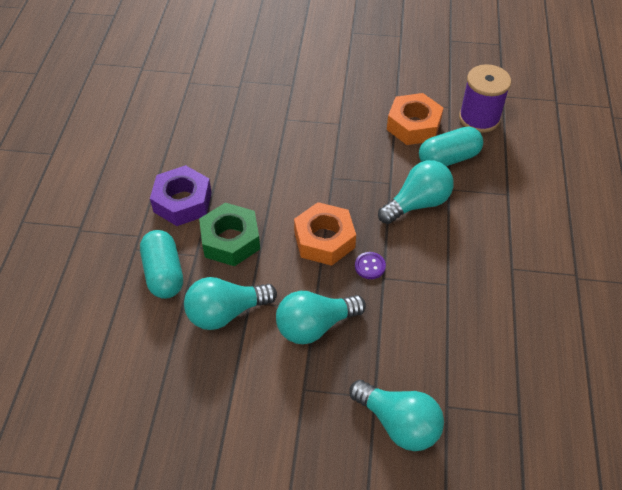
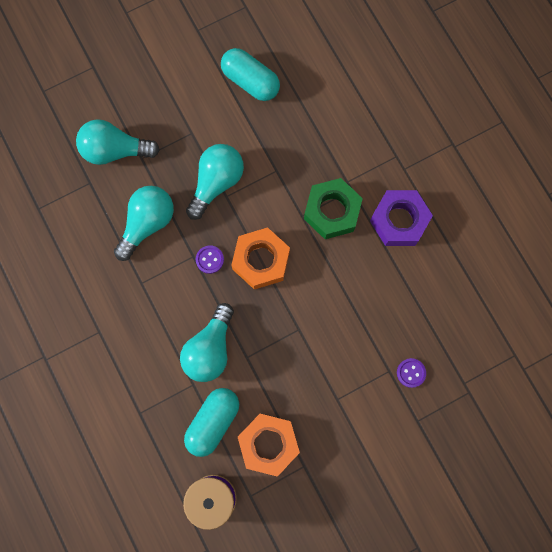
camera: 145 degrees right, 25 degrees up
(164, 273) = (356, 151): turquoise capsule -> turquoise capsule (250, 81)
(226, 312) = (286, 151): turquoise light bulb -> turquoise light bulb (147, 223)
(271, 110) = (411, 373): none -> purple button

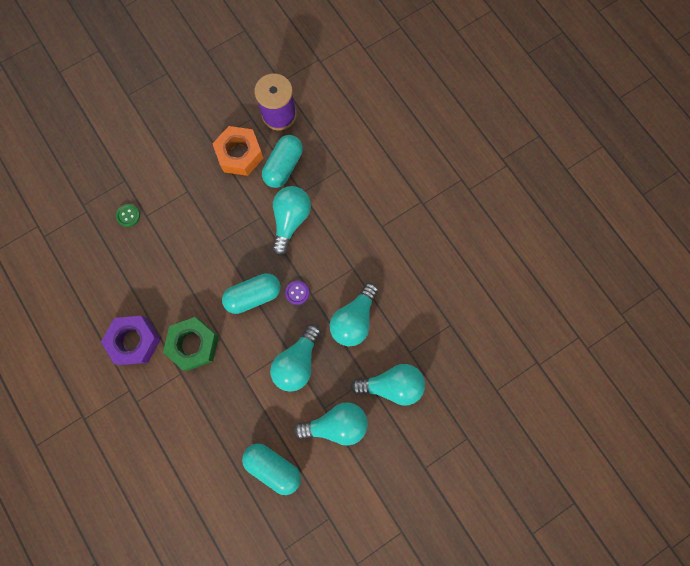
camera: 175 degrees right, 0 degrees up
(180, 116) = (336, 424): none -> turquoise light bulb
(261, 260) = (254, 296): orange nut -> turquoise capsule
(411, 373) = (128, 215): purple button -> green button

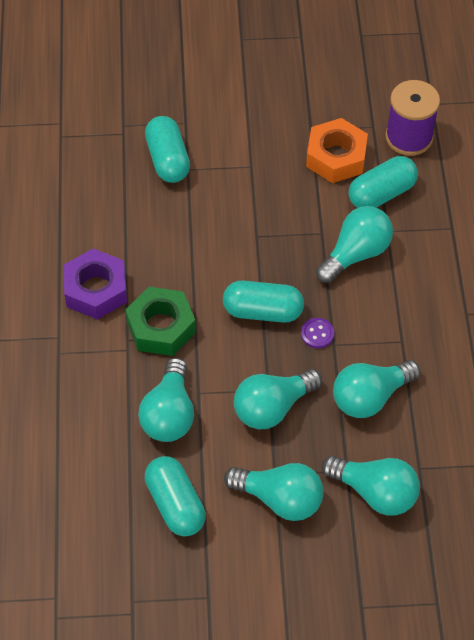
camera: 30 degrees right, 20 degrees down
(128, 215) = (168, 160): green button -> turquoise capsule
(234, 404) = (169, 414): none -> turquoise light bulb

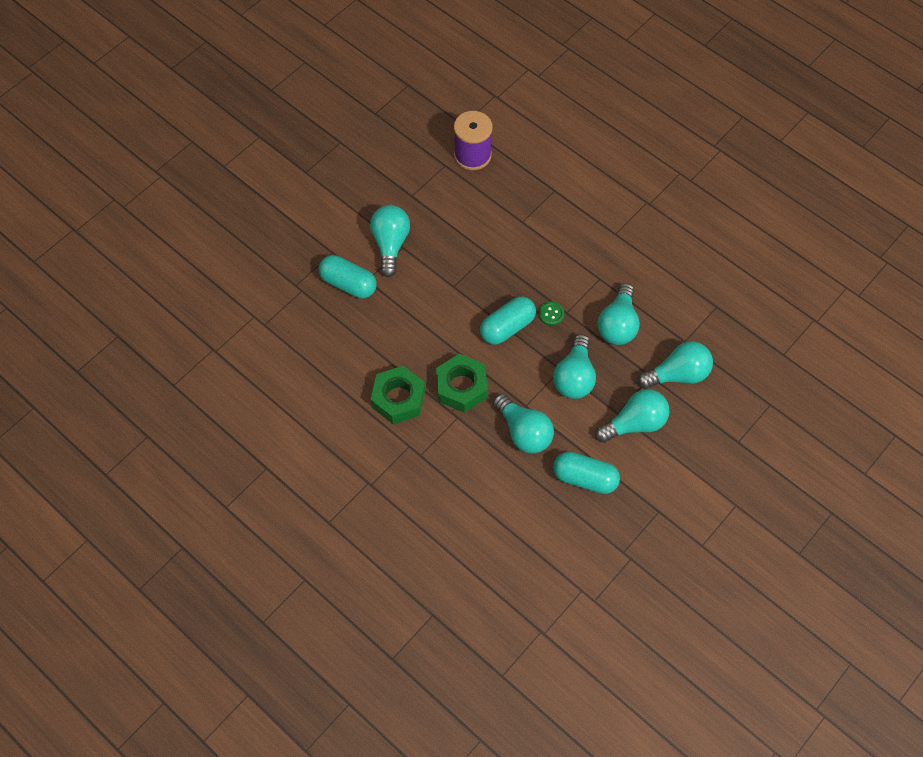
camera: 45 degrees left, 5 degrees up
(96, 290) = (398, 399): purple nut -> green nut
(317, 334) = (551, 314): purple button -> green button
(336, 157) = (445, 201): orange nut -> none
(356, 254) = (520, 249): turquoise light bulb -> turquoise light bulb (390, 244)
(381, 193) = (495, 202): turquoise capsule -> none

